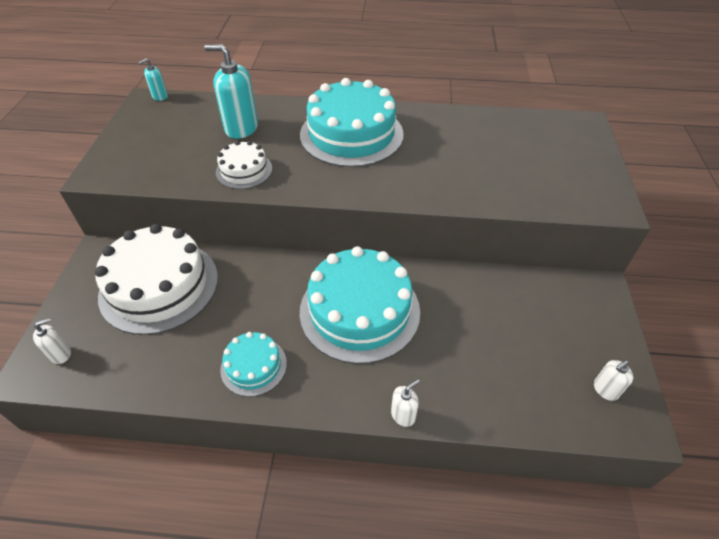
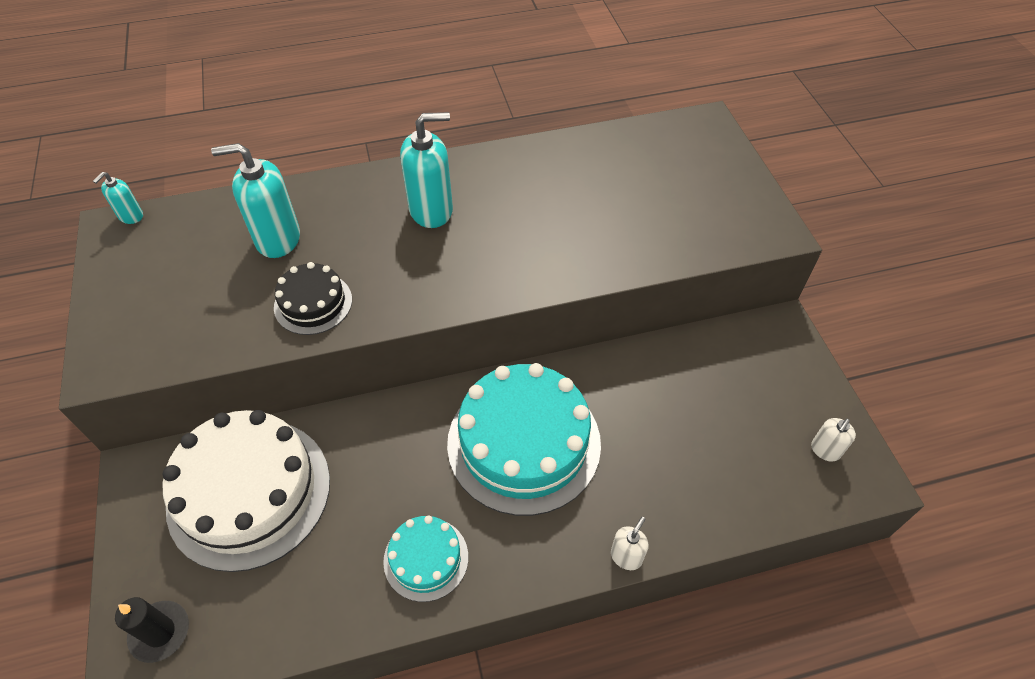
camera: 20 degrees left, 5 degrees up
(61, 354) = (160, 632): white soap dispenser -> black candle
(244, 170) = (313, 303): white cake -> black cake
(351, 134) = (431, 210): turquoise cake -> turquoise soap dispenser

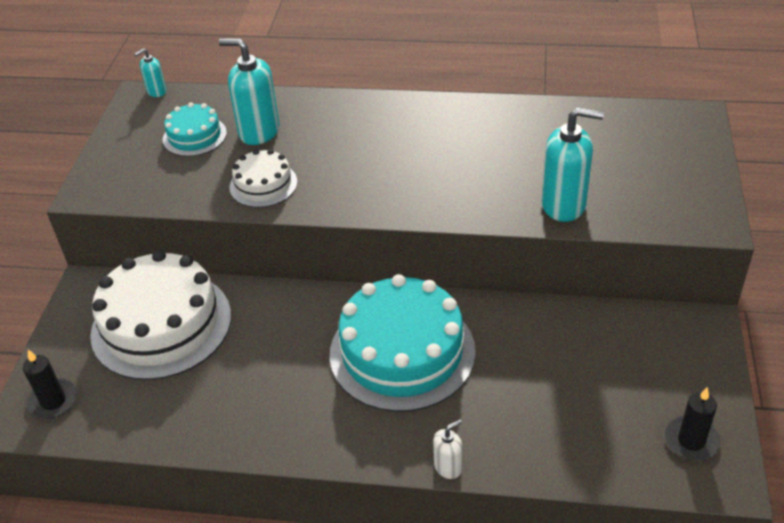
camera: 25 degrees right, 10 degrees down
(313, 303) = (263, 184): black cake -> white cake
(426, 558) = (275, 414): turquoise cake -> turquoise cake (194, 136)
(431, 210) = (395, 137): turquoise soap dispenser -> turquoise soap dispenser (564, 205)
(825, 450) = (691, 440): white soap dispenser -> black candle

